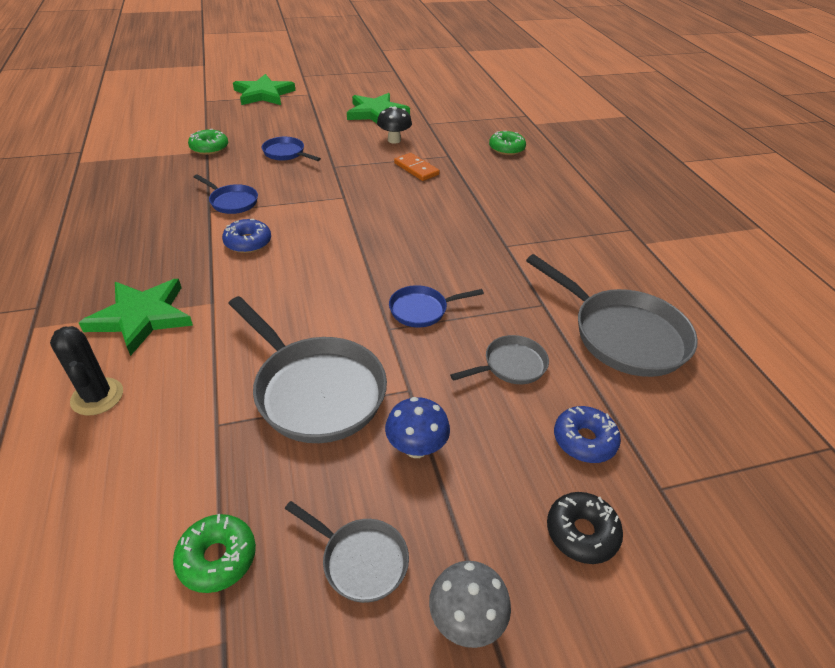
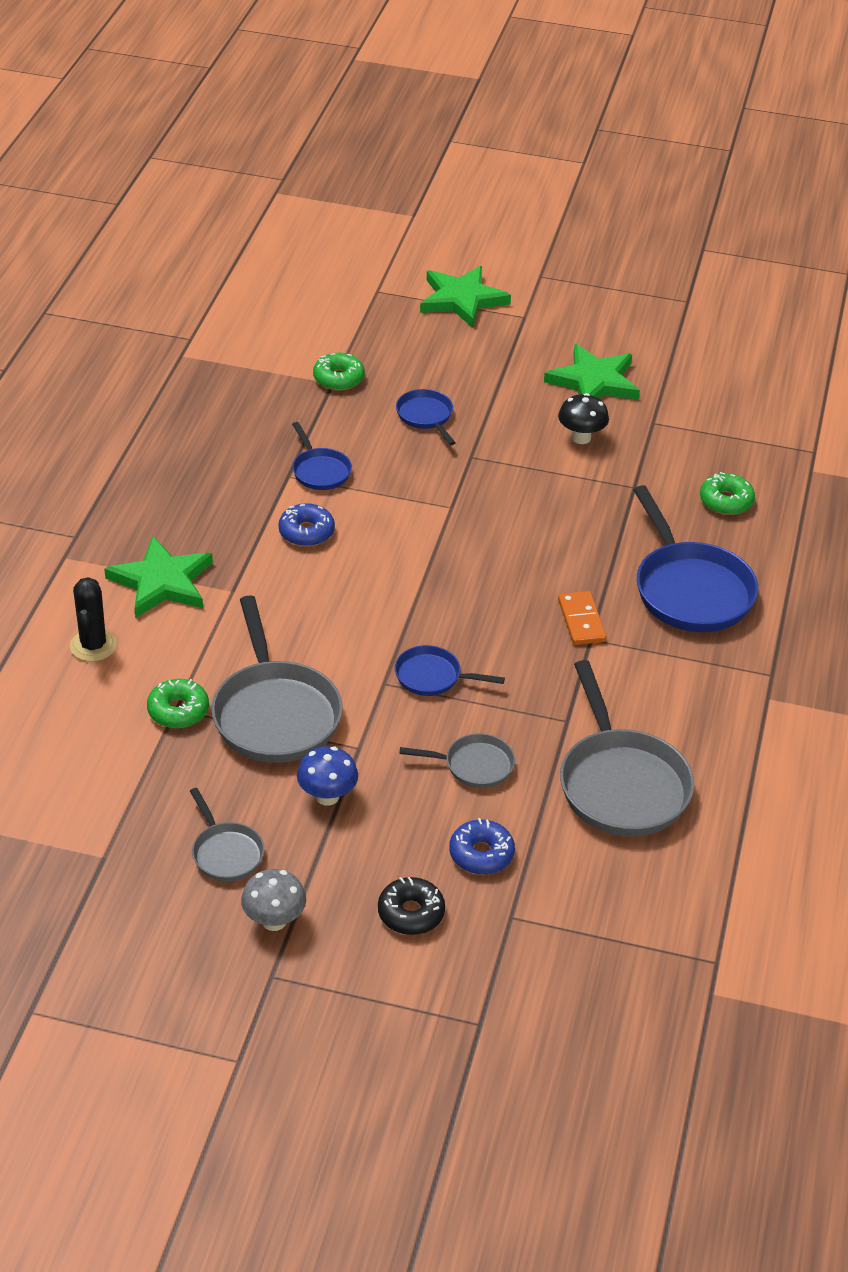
camera: 30 degrees right, 0 degrees up
(217, 558) = (126, 805): green donut -> green donut (178, 711)
(416, 169) = (573, 494): orange domino -> orange domino (581, 621)
(535, 198) = (690, 590): none -> blue pan

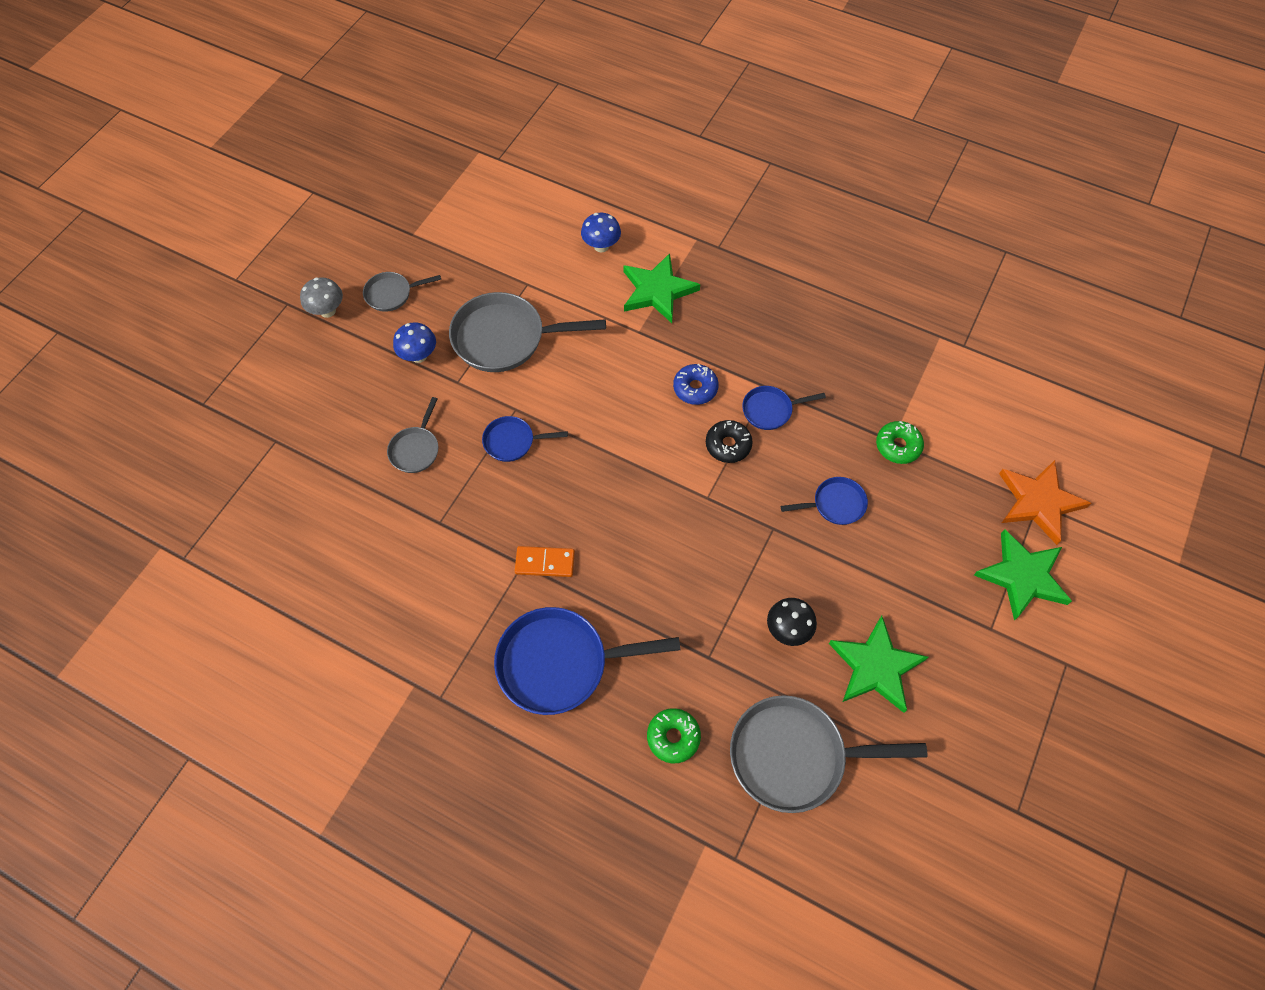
camera: 105 degrees right, 20 degrees up
(93, 645) = (601, 246): black cactus -> blue mushroom
(178, 711) = (525, 285): green donut -> none
(376, 290) = (1038, 502): none -> orange star
(411, 913) = (303, 384): black donut -> black donut (728, 445)
(432, 677) = (512, 441): blue pan -> blue pan turned 120 degrees counterclockwise
(481, 854) = (334, 435): blue donut -> none
(621, 784) = (363, 542): grey pan -> grey pan (794, 756)

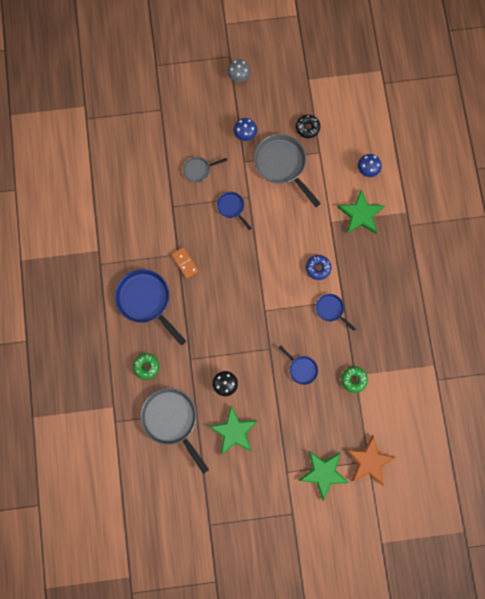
camera: 55 degrees right, 15 degrees up
(392, 294) = (268, 97): grey pan -> none
(728, 445) = (298, 302): black donut -> black donut (307, 128)

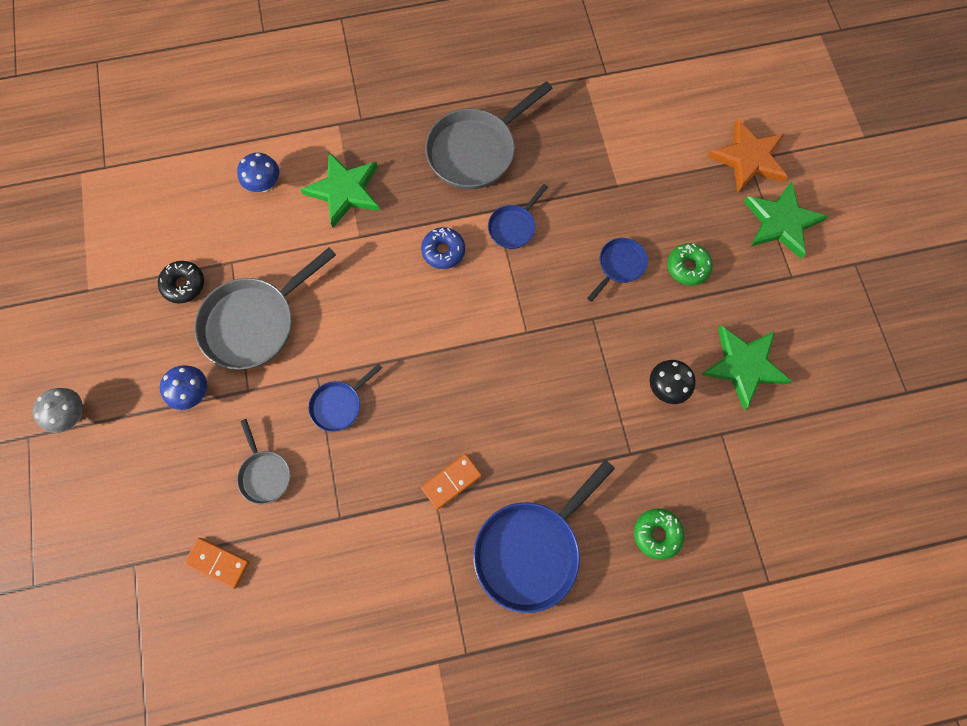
camera: 95 degrees left, 5 degrees down
(157, 148) = (218, 562): none -> orange domino
(171, 420) = (746, 475): grey pan -> grey pan (475, 150)
(353, 380) = (625, 187): green donut -> green donut (687, 267)

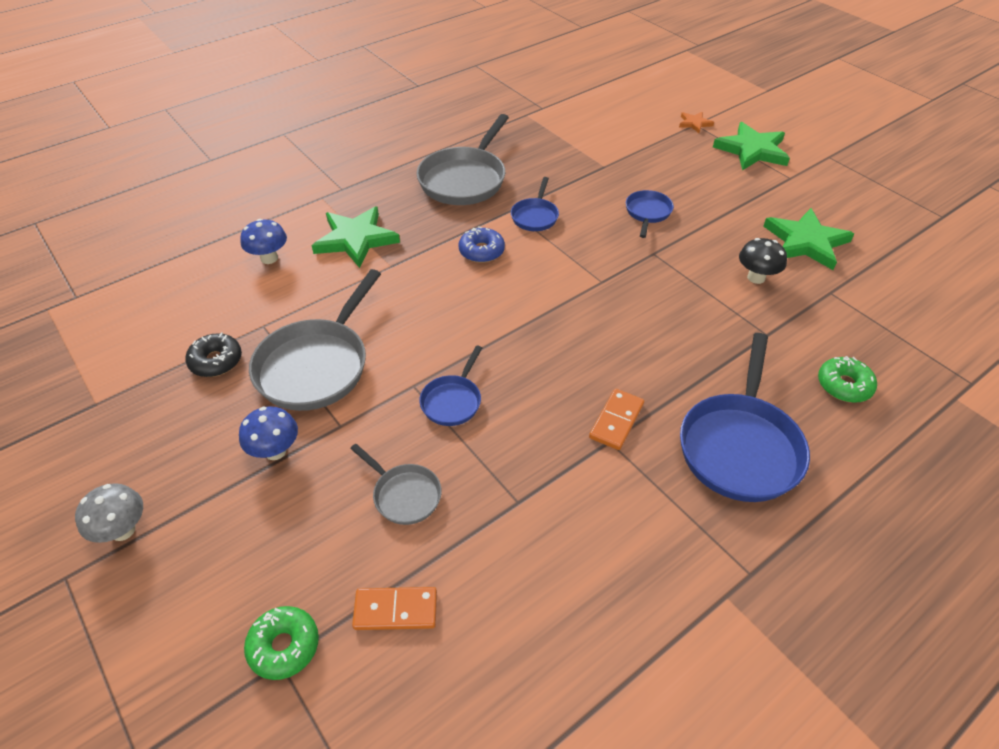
camera: 25 degrees left, 25 degrees down
(687, 267) = (704, 197): green donut -> green donut (284, 646)
(748, 159) = (694, 123): orange star -> orange star, size x0.49

